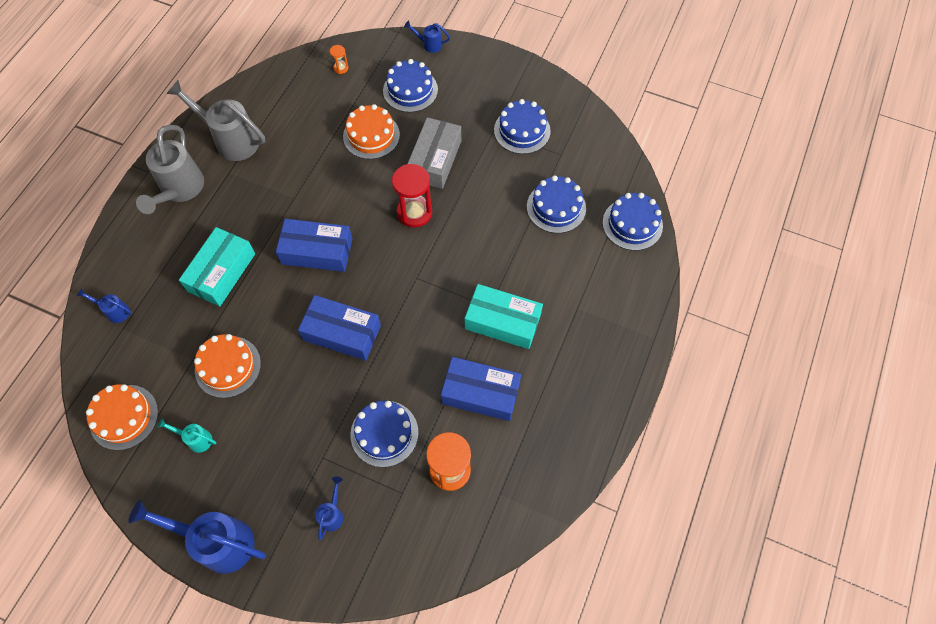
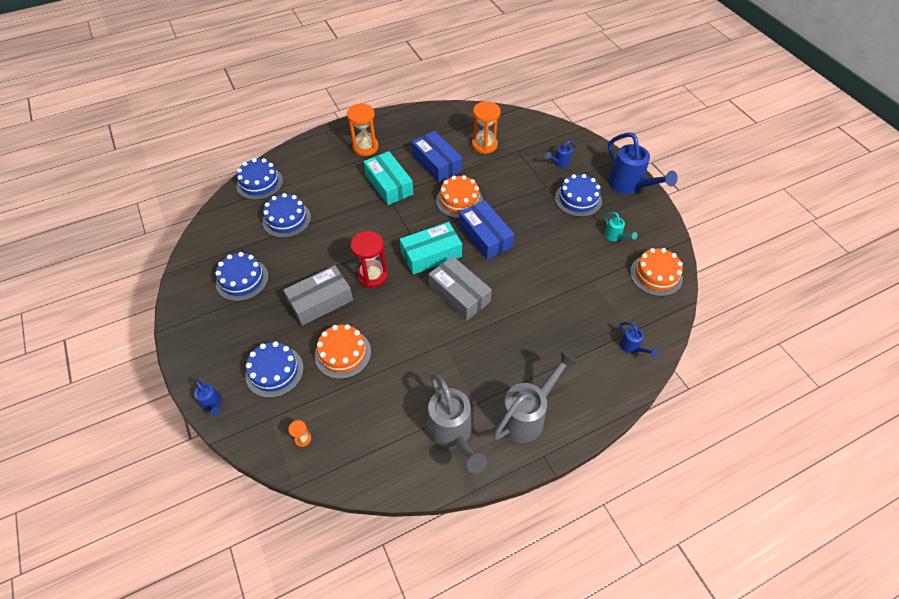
camera: 140 degrees left, 10 degrees down
(221, 272) = (536, 324): turquoise box -> turquoise box (431, 254)
(228, 366) = (571, 262): orange cake -> orange cake (459, 200)
(317, 251) = (459, 294): blue box -> grey box
(384, 433) = (504, 177): blue cake -> blue cake (578, 199)
(583, 353) = (365, 147): none -> orange hourglass

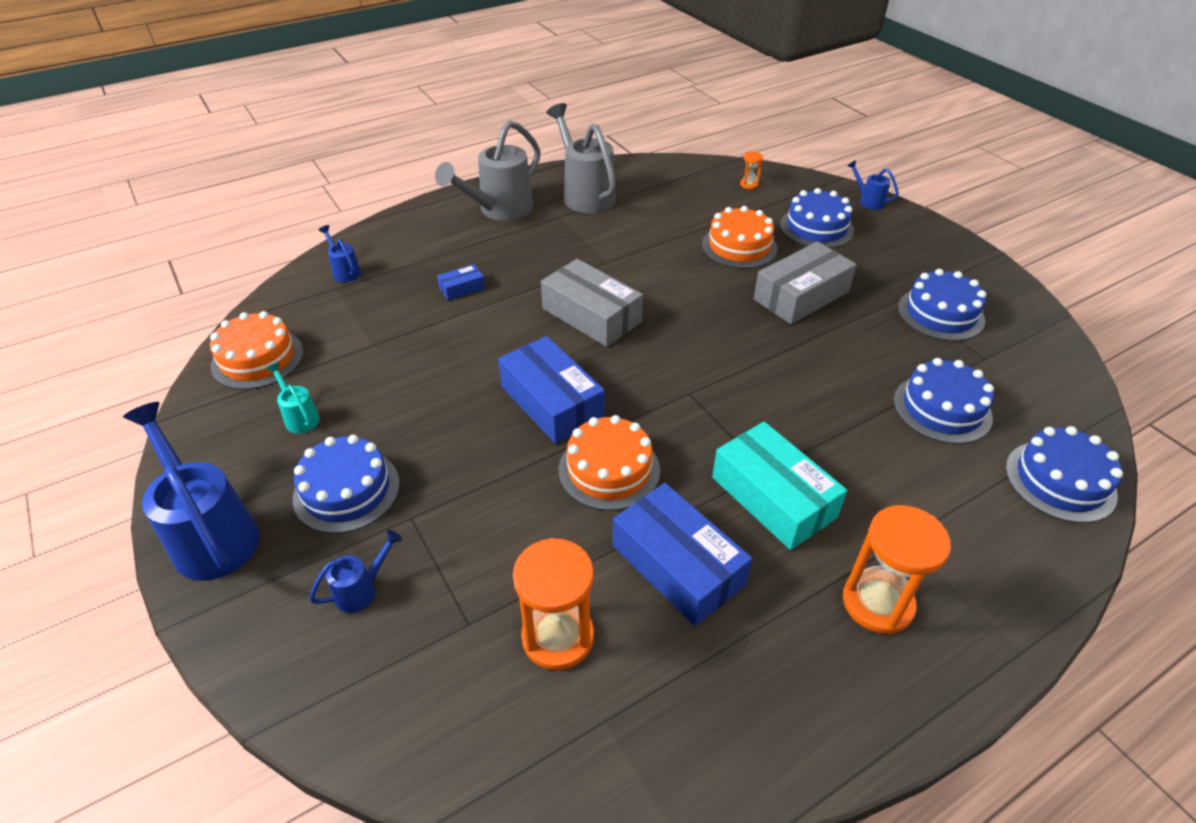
camera: 175 degrees right, 10 degrees down
(372, 275) = (737, 331): red hourglass -> none
(431, 254) = (647, 366): turquoise box -> none
(545, 324) = (462, 288): none -> blue box

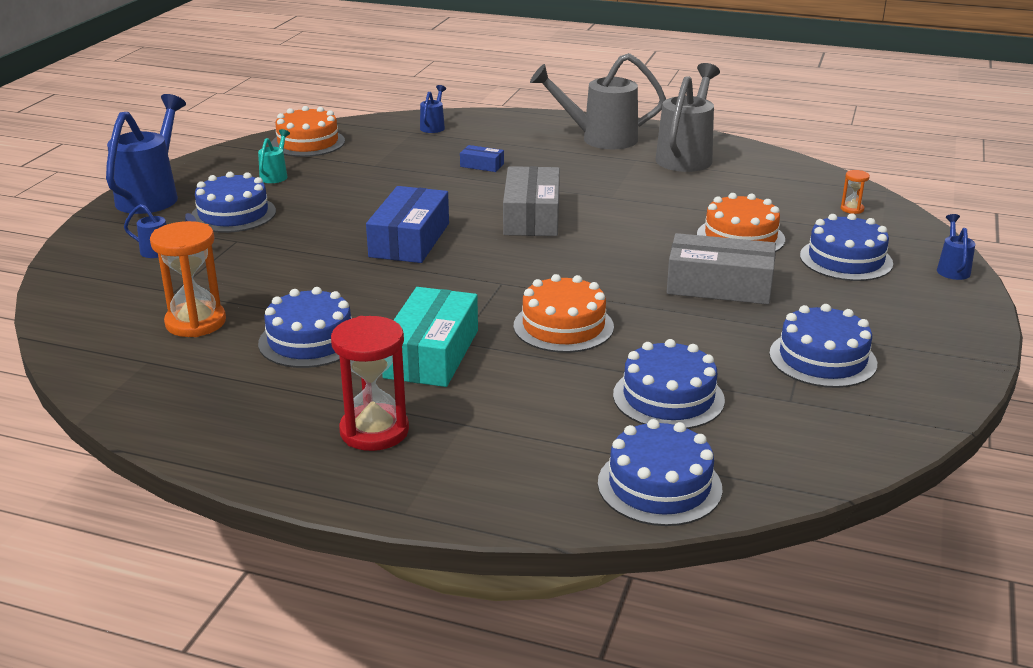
camera: 50 degrees right, 15 degrees down
(609, 470) = (370, 284): orange cake -> orange cake (563, 326)
(677, 565) = (310, 340): blue box -> blue cake
(877, 603) = (374, 431): orange hourglass -> red hourglass

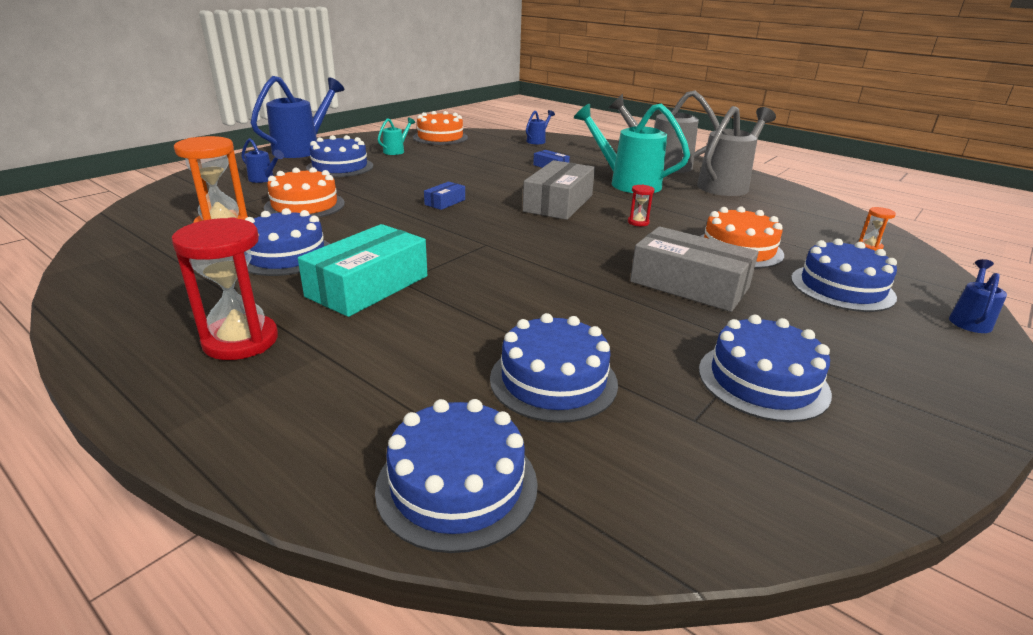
camera: 20 degrees right, 0 degrees up
(409, 240) = (445, 202): blue box -> blue box, size x0.47
(563, 326) = (507, 288): orange cake -> orange cake (305, 205)
(583, 174) = (627, 183): none -> turquoise watering can
(629, 224) = (638, 222): none -> red hourglass

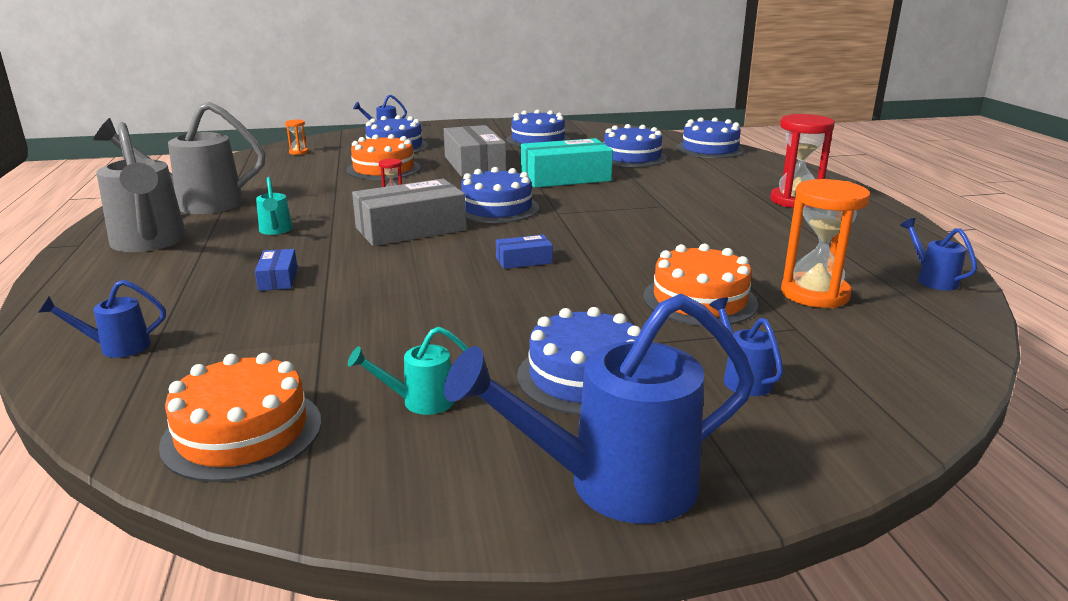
camera: 140 degrees left, 5 degrees down
(111, 260) = (932, 279): none -> blue watering can
(285, 255) = (748, 244): blue cake -> blue cake (497, 208)
(368, 286) = (691, 208): turquoise box -> turquoise box (565, 177)
(627, 183) = (275, 231): turquoise watering can -> turquoise watering can, size x0.47

